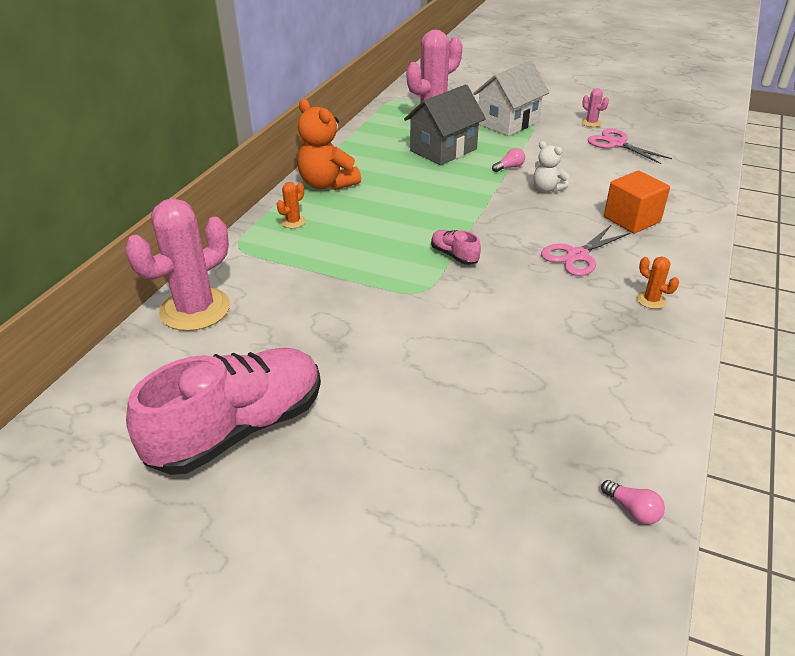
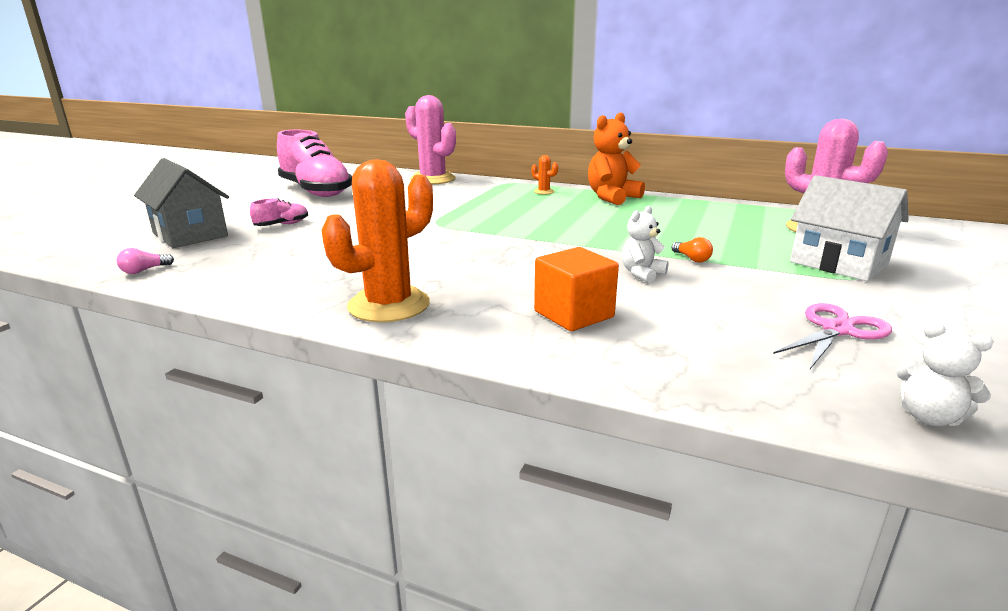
camera: 90 degrees right, 15 degrees down
(443, 150) = (717, 232): grey house -> grey house (190, 235)
(454, 255) = (490, 233): pink shoe -> pink shoe (282, 225)
(509, 167) = (692, 259): pink light bulb -> orange light bulb
(577, 256) = (485, 278): pink scissors -> none
(591, 123) = (910, 318): pink cactus -> none
(651, 300) = (389, 305): orange cactus -> orange cactus, size x2.38
(699, 143) = (929, 417): none -> white teddy bear

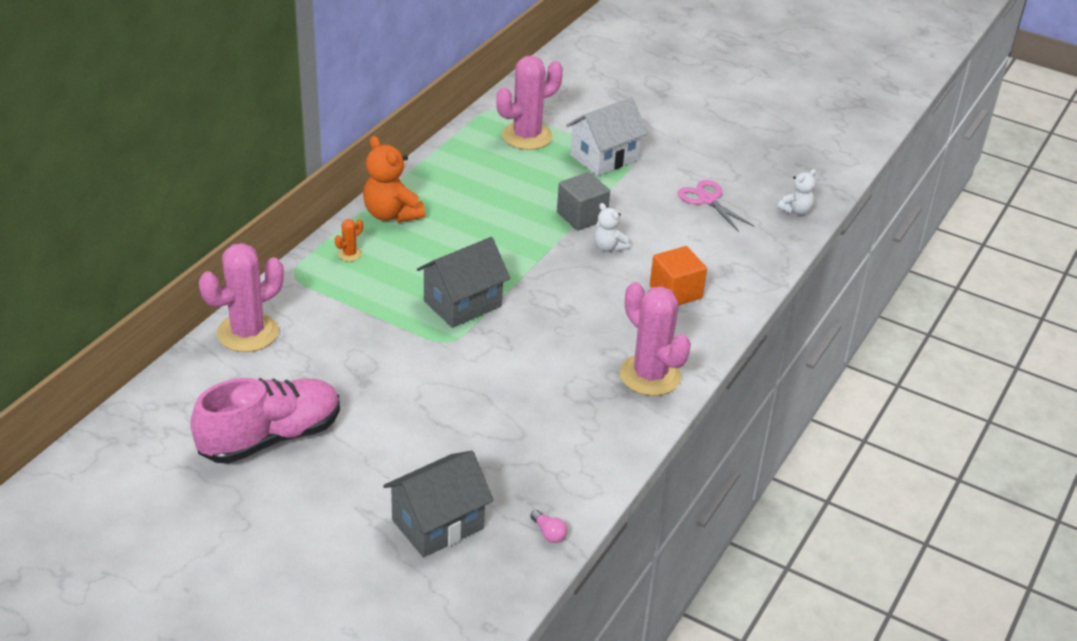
camera: 85 degrees left, 15 degrees up
(282, 225) = (421, 454): pink shoe -> none
(389, 305) = (650, 375): orange cactus -> pink cactus
(494, 224) = (462, 303): none -> grey house
(692, 259) = (582, 216): orange light bulb -> grey cube

